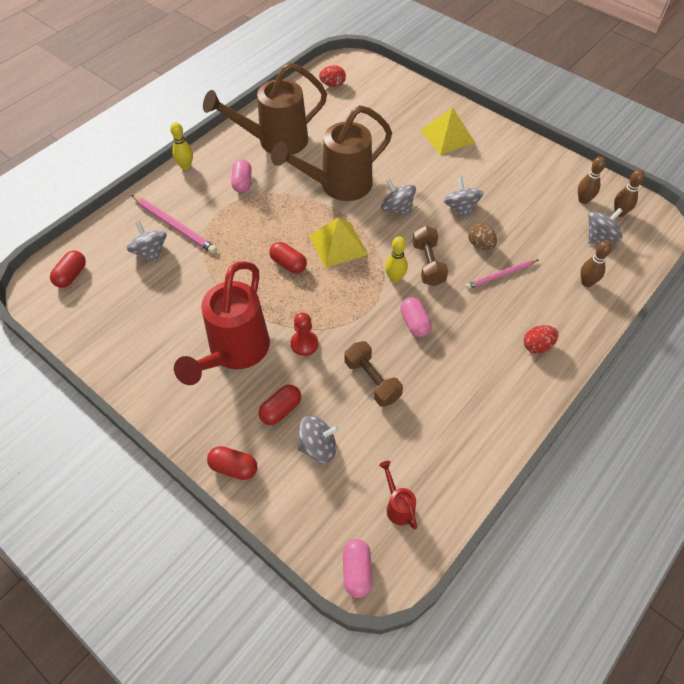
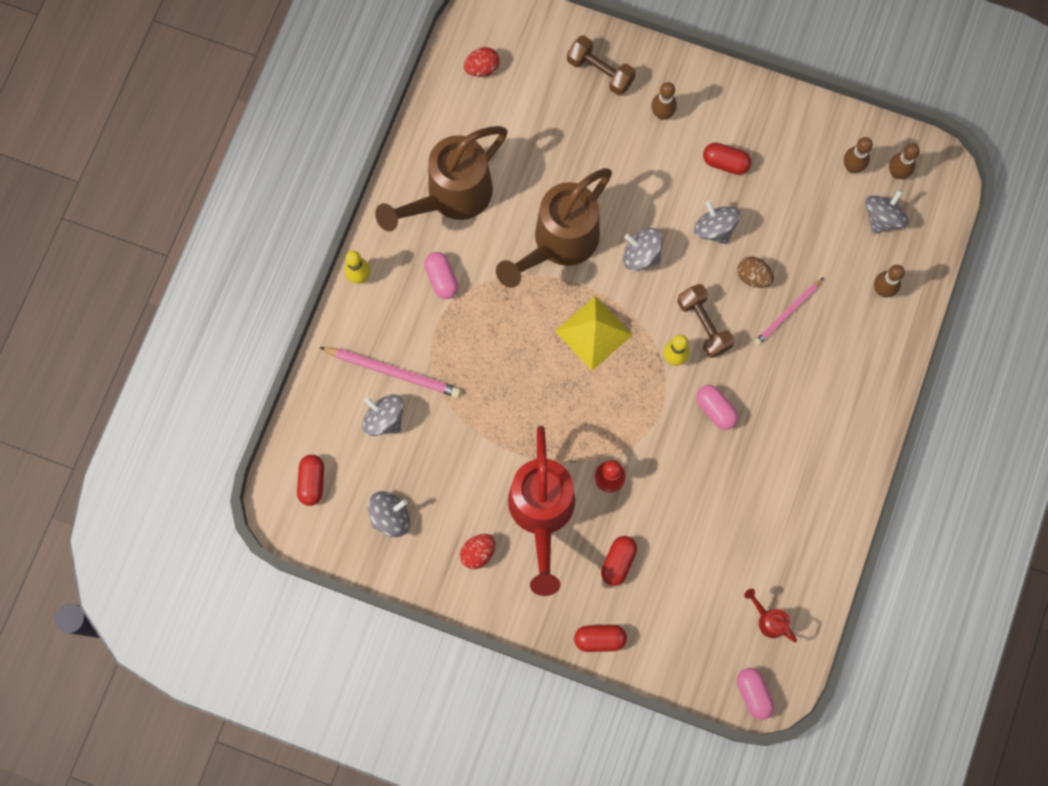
camera: 20 degrees left, 20 degrees up
(288, 264) = (549, 380): red capsule -> red capsule (725, 163)
(318, 447) = (671, 588): grey spinning top -> grey spinning top (390, 517)
(372, 380) = (696, 495): brown dumbbell -> brown dumbbell (600, 72)
(447, 136) = (662, 114): yellow pyramid -> brown bowling pin
(537, 346) = (850, 393): red egg -> red egg (478, 553)

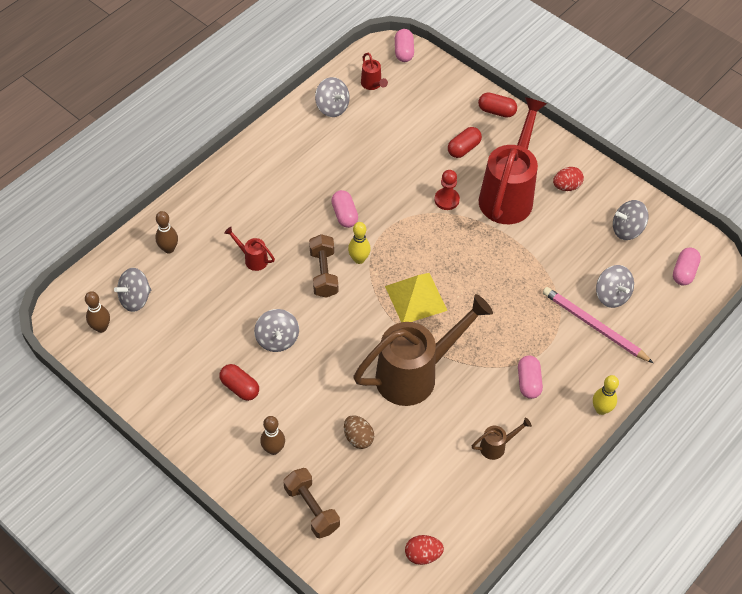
camera: 160 degrees left, 20 degrees down
(312, 482) = (684, 272): red capsule -> pink capsule
(450, 197) = (497, 446): brown watering can -> brown watering can, size x0.41
(641, 255) = (349, 341): grey spinning top -> grey spinning top (332, 107)
(753, 277) = (265, 293): brown egg -> brown egg (358, 438)
(787, 313) = (252, 259): pink pencil -> red watering can
(852, 167) = (135, 345): brown bowling pin -> none

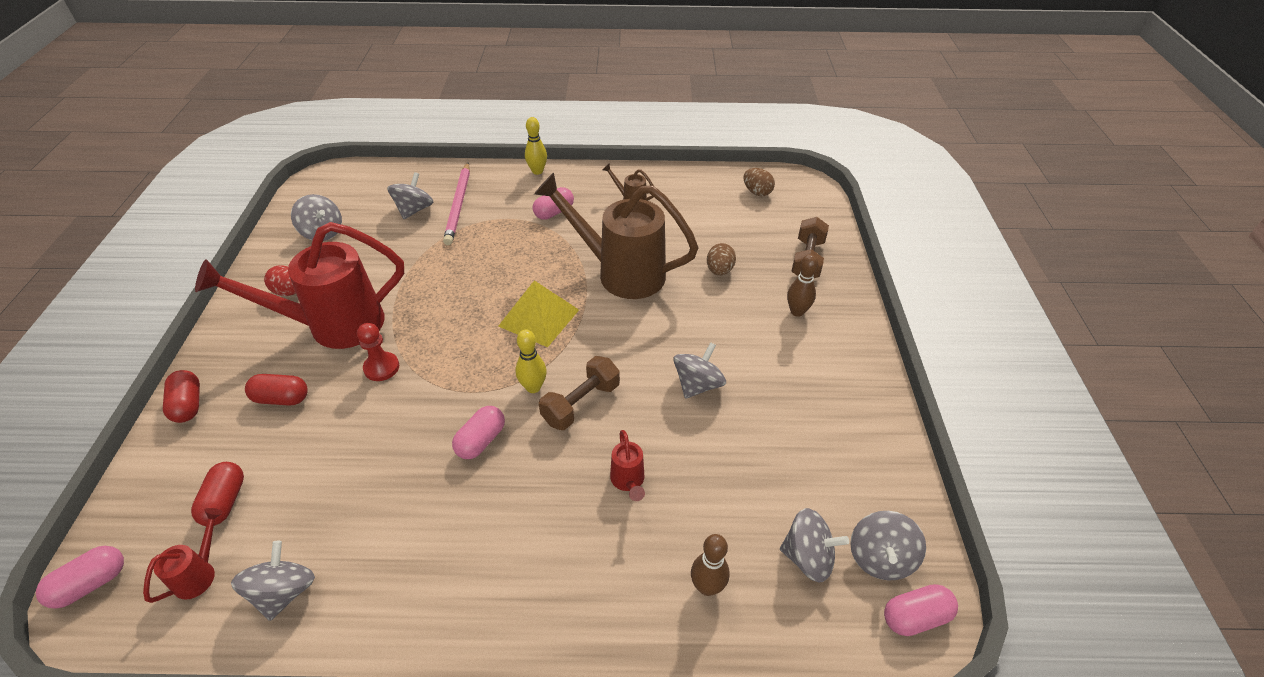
camera: 130 degrees left, 10 degrees down
(101, 327) = (880, 557): brown bowling pin -> grey spinning top
(240, 387) = (778, 375): red capsule -> red capsule (225, 501)
(423, 555) = (757, 192): red egg -> brown egg
(684, 272) = (350, 186): pink capsule -> pink capsule (915, 617)

